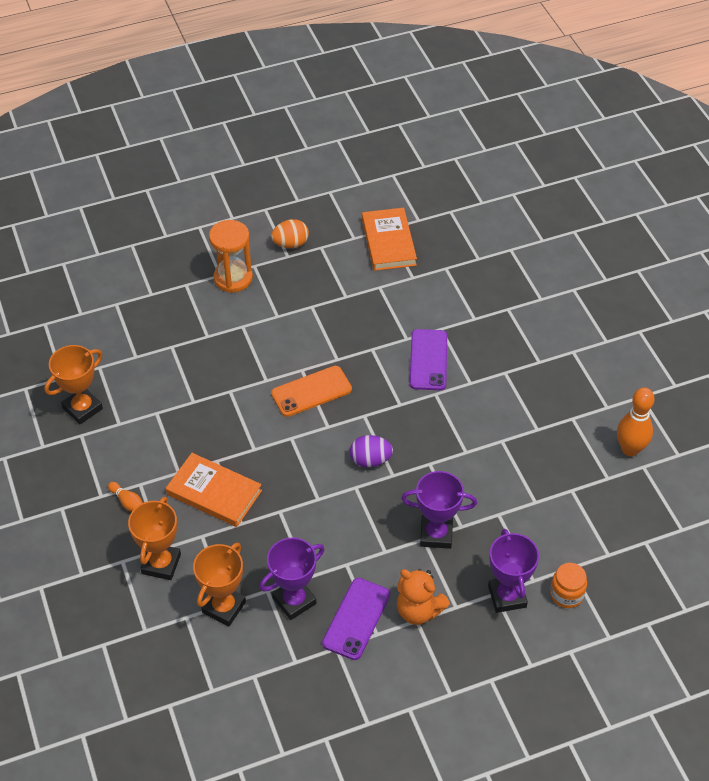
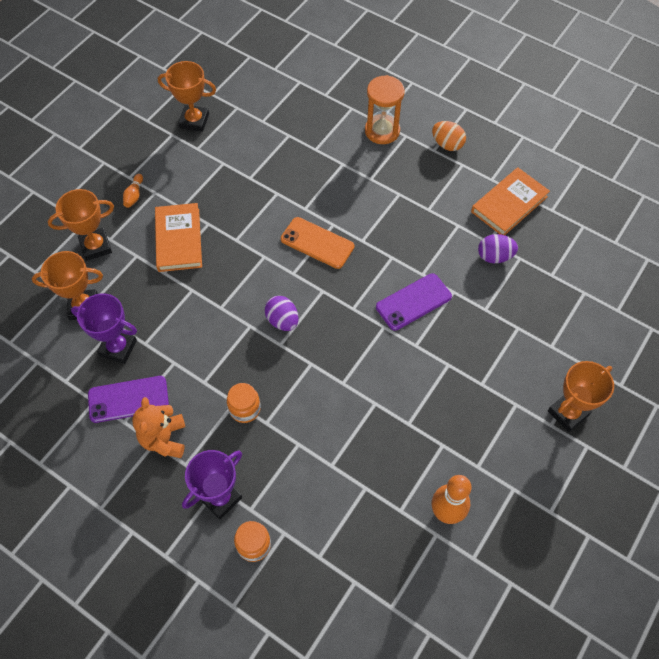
camera: 55 degrees right, 10 degrees up
(430, 282) = (494, 256): none -> purple egg
(436, 534) = (245, 409): purple trophy -> orange jar
(604, 325) = (568, 413): none -> orange trophy

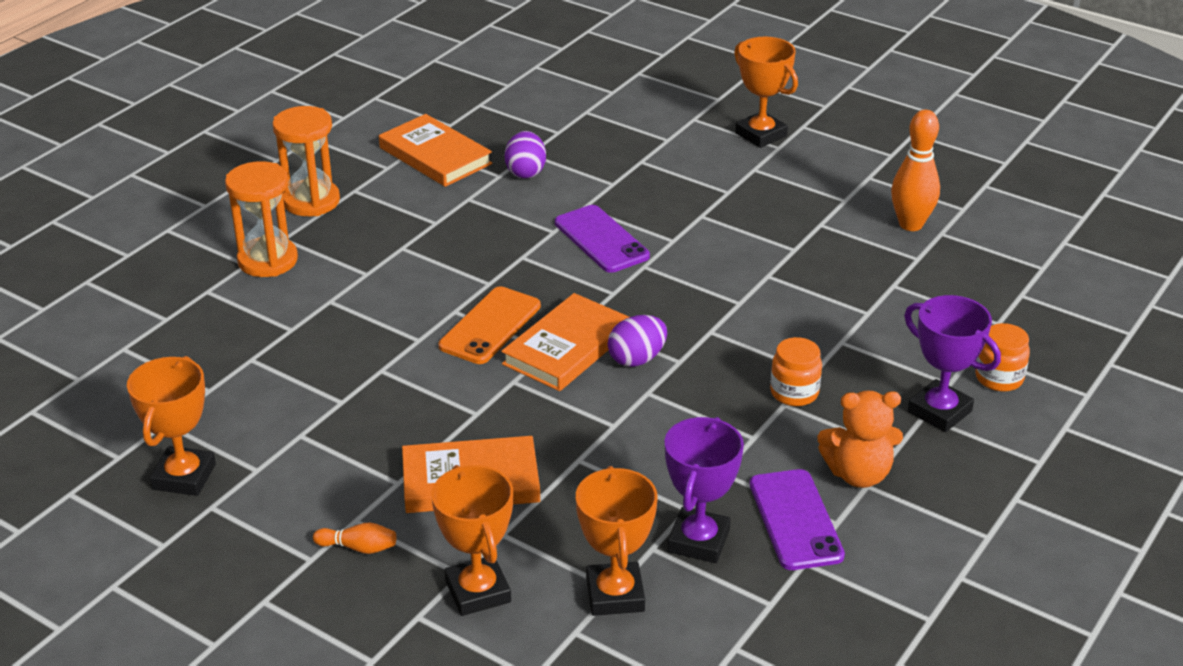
camera: 90 degrees left, 25 degrees down
(295, 283) = (567, 347): none -> orange book
(447, 144) = (311, 201): orange egg -> orange hourglass

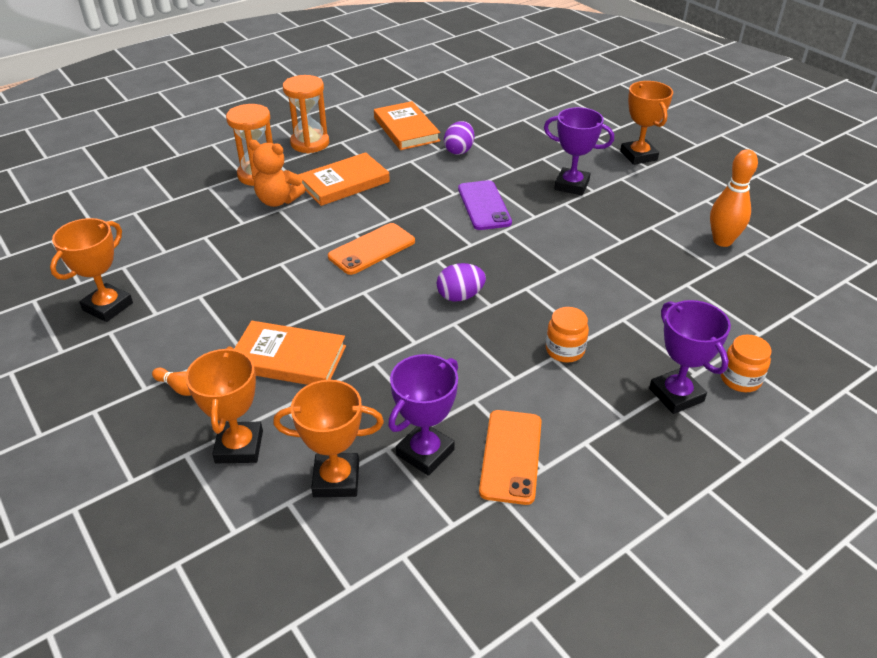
camera: 20 degrees right, 5 degrees up
(567, 347) = (415, 276): orange book -> orange book (344, 183)
(615, 595) = (336, 479): orange trophy -> orange trophy turned 75 degrees clockwise
(697, 190) = (571, 185): none -> purple trophy
(795, 520) = (511, 456): purple phone -> orange phone
(858, 474) = (582, 431): orange teddy bear -> orange teddy bear (278, 200)

